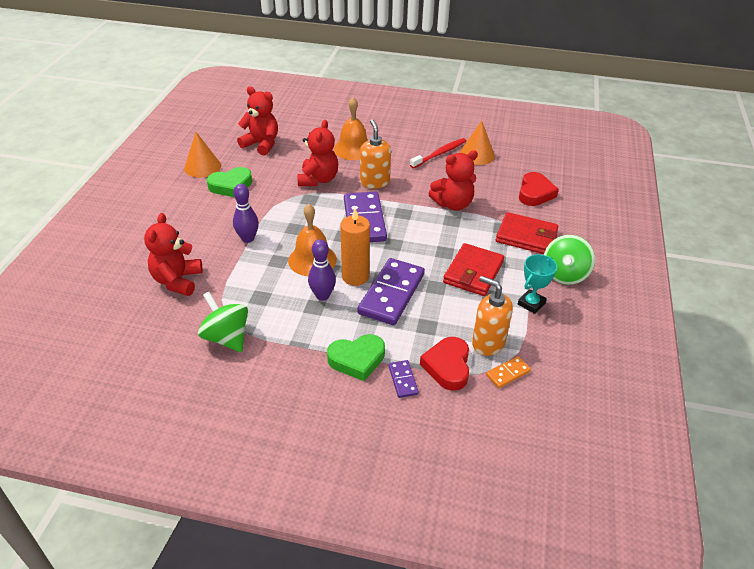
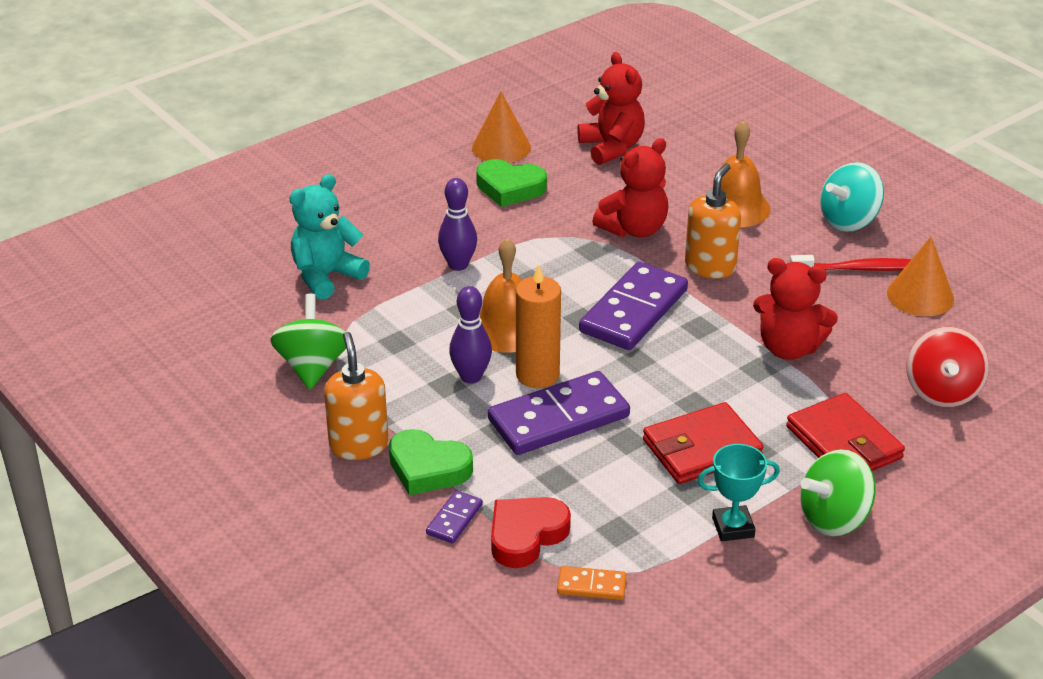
camera: 40 degrees right, 5 degrees down
(177, 281) = (326, 276): red teddy bear -> turquoise teddy bear
(409, 134) = (848, 221): none -> turquoise spinning top
(488, 343) = (611, 539): orange soap dispenser -> orange soap dispenser (359, 445)
(535, 193) = (942, 392): red heart -> red spinning top

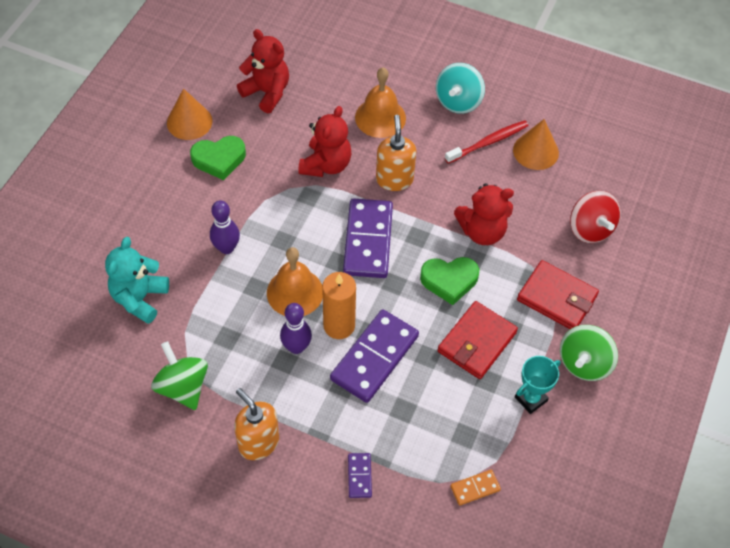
camera: 30 degrees left, 20 degrees up
(428, 468) = (316, 441): green heart -> green heart (449, 281)
(526, 535) = (412, 467): red heart -> none

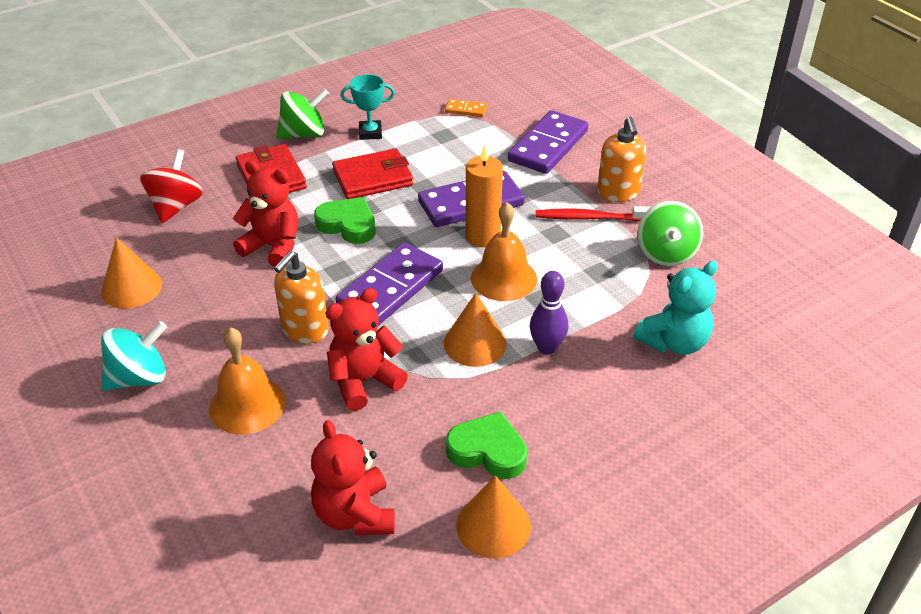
camera: 145 degrees left, 15 degrees down
(277, 226) = (475, 343): none -> orange cone
(296, 347) = (536, 238): purple bowling pin -> none
(359, 476) = (548, 146): purple domino -> purple domino, size x2.18
(488, 142) = (165, 319): red toothbrush -> red toothbrush (590, 218)

